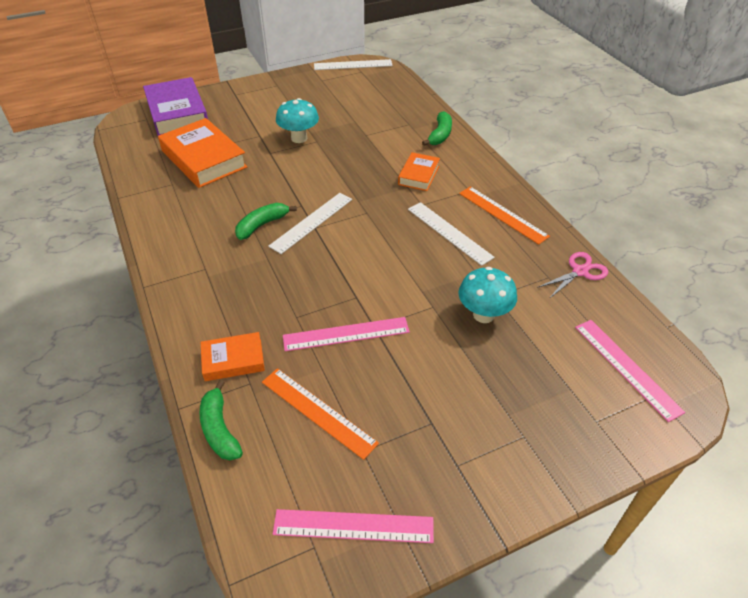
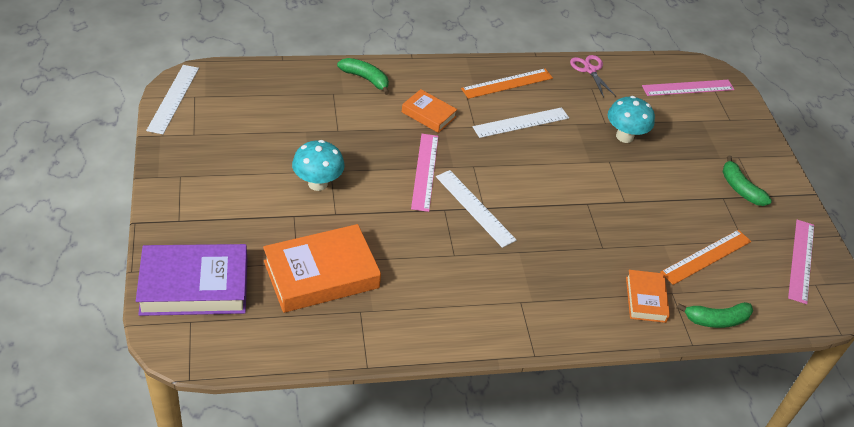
camera: 80 degrees left, 0 degrees up
(262, 225) = (466, 245): green banana -> green banana (740, 188)
(346, 334) = (629, 220): pink ruler -> pink ruler (425, 171)

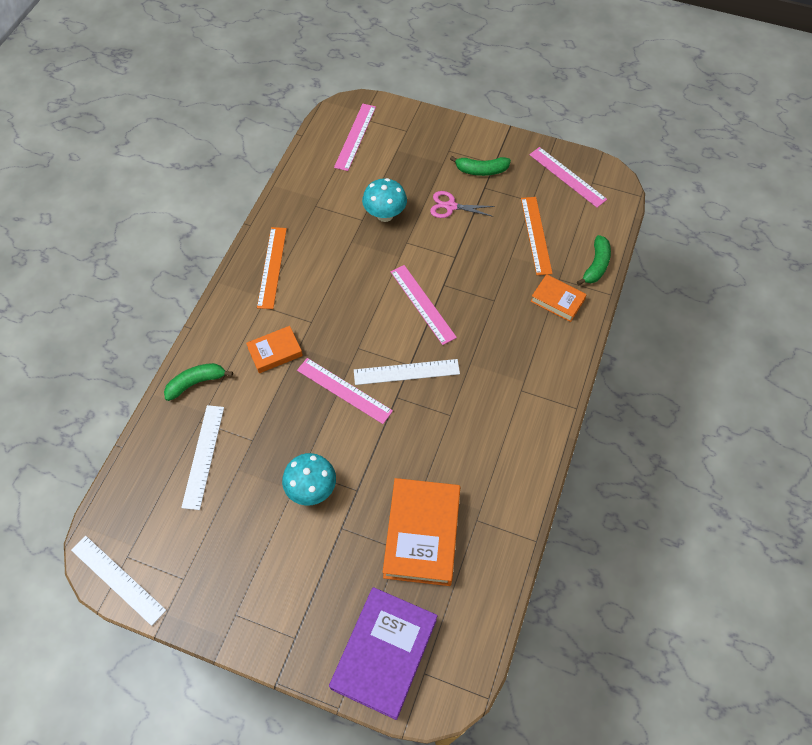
camera: 55 degrees left, 15 degrees up
(521, 122) = (326, 283): white ruler -> white ruler (203, 456)
(554, 195) = (422, 304): none -> pink ruler
(590, 70) = (292, 194): pink scissors -> pink scissors (450, 206)

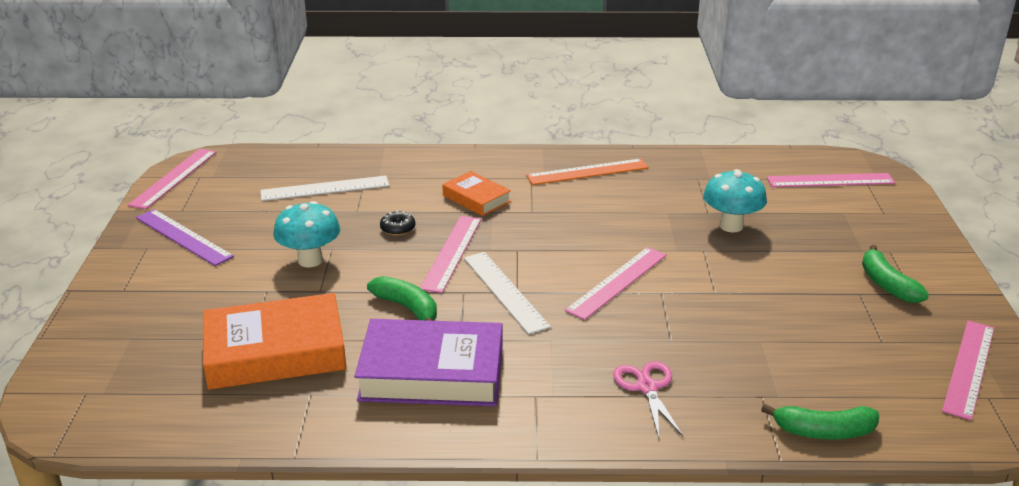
camera: 70 degrees right, 30 degrees down
(118, 579) = (174, 178): white ruler -> pink ruler
(196, 383) = (410, 165): green banana -> green banana (407, 308)
(231, 581) = (183, 237): none -> purple ruler
(293, 417) = (398, 228): none -> black donut
(384, 654) = (109, 356): purple book -> purple book (432, 373)
(450, 206) = (796, 272): pink scissors -> pink scissors (647, 387)
(536, 235) = (822, 357): orange ruler -> none
(557, 300) = (720, 401): orange book -> none

